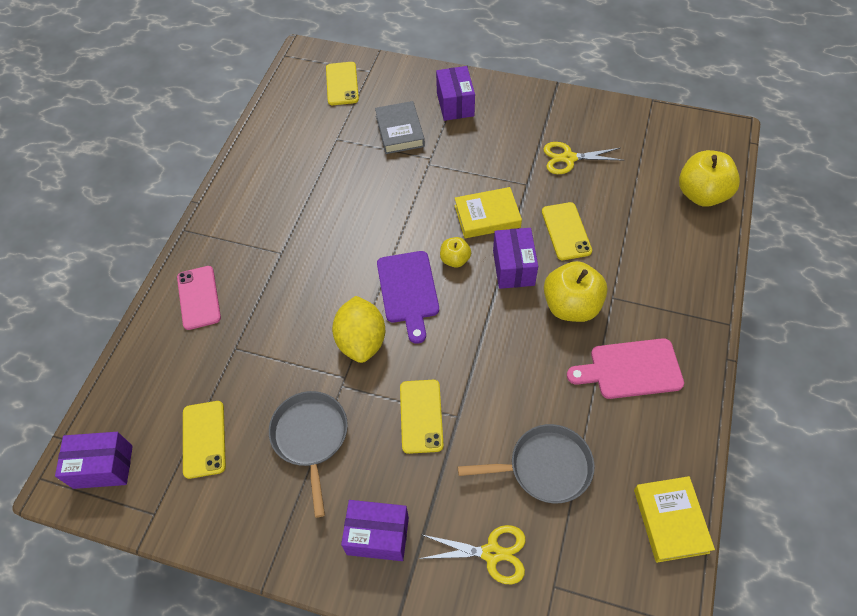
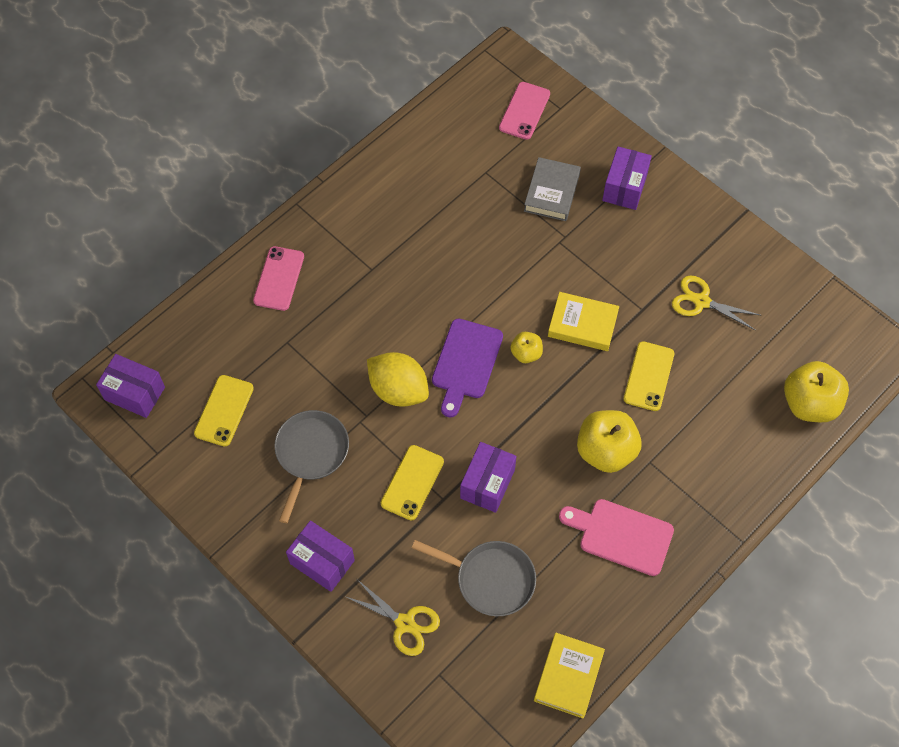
camera: 25 degrees right, 5 degrees up
(342, 84) = (524, 111): yellow phone -> pink phone
(361, 341) = (398, 390): yellow lemon -> yellow lemon turned 75 degrees counterclockwise
(513, 268) = (575, 388): purple box -> purple box (487, 484)

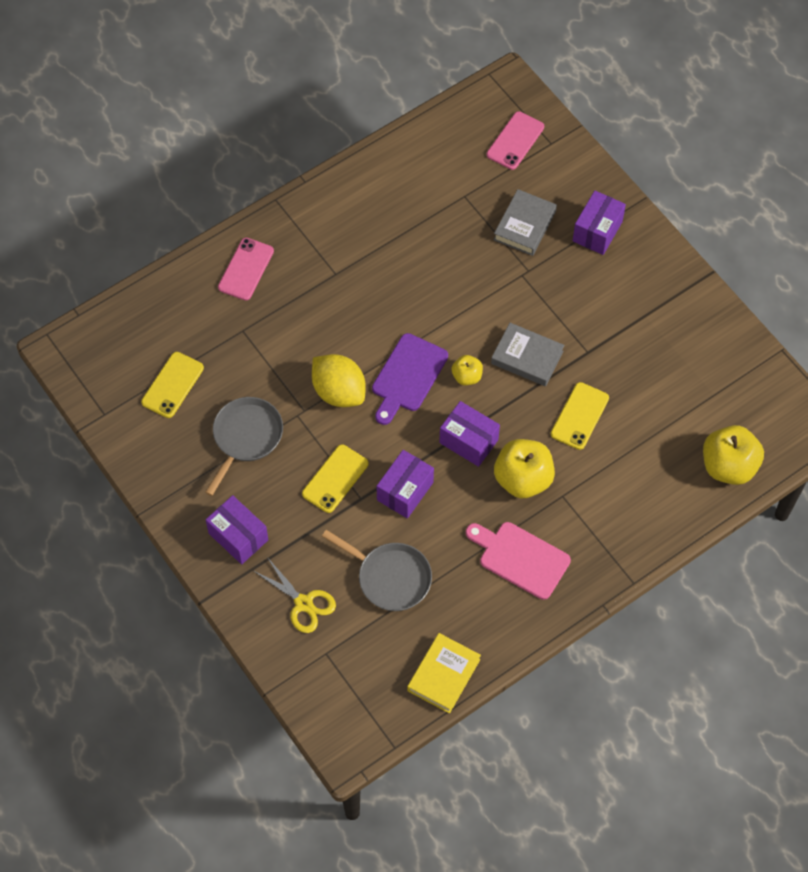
camera: 10 degrees right, 0 degrees up
(134, 393) = (92, 356): purple box -> purple box (468, 441)
(582, 324) = (527, 357): yellow book -> grey book
(701, 301) = (646, 353): yellow scissors -> none

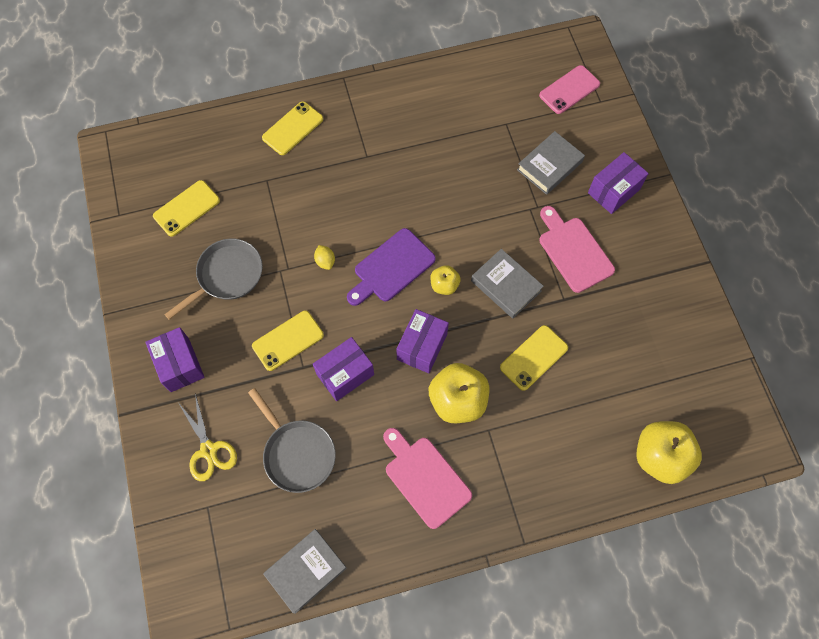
camera: 20 degrees right, 5 degrees up
(246, 269) = (292, 128): pink phone -> yellow phone
(339, 391) = (325, 261): yellow lemon -> yellow lemon, size x0.44
(443, 675) = (306, 571): yellow book -> grey book
(468, 441) = (422, 347): purple box -> purple box turned 60 degrees clockwise
(580, 303) = (573, 251): none -> pink cutting board

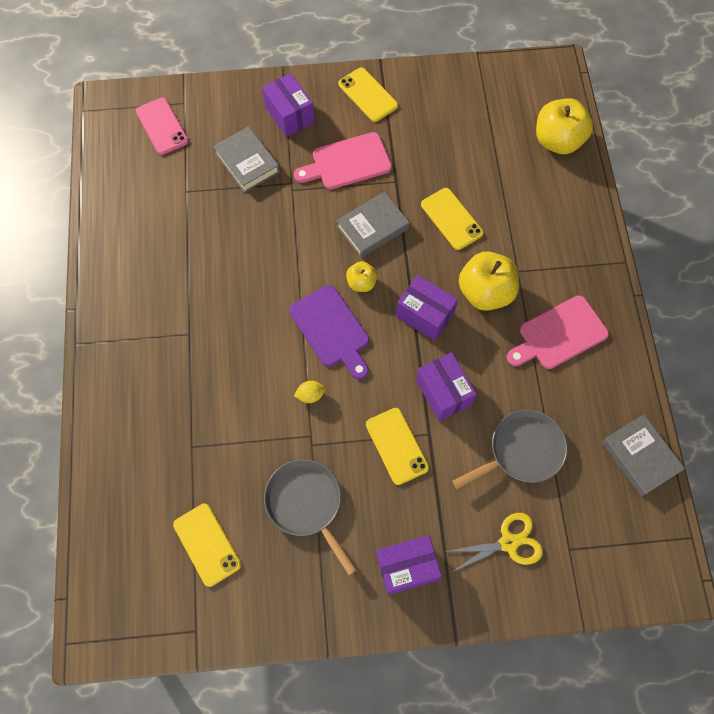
camera: 80 degrees left, 0 degrees up
(292, 128) = (129, 409): yellow phone -> yellow phone (367, 95)

